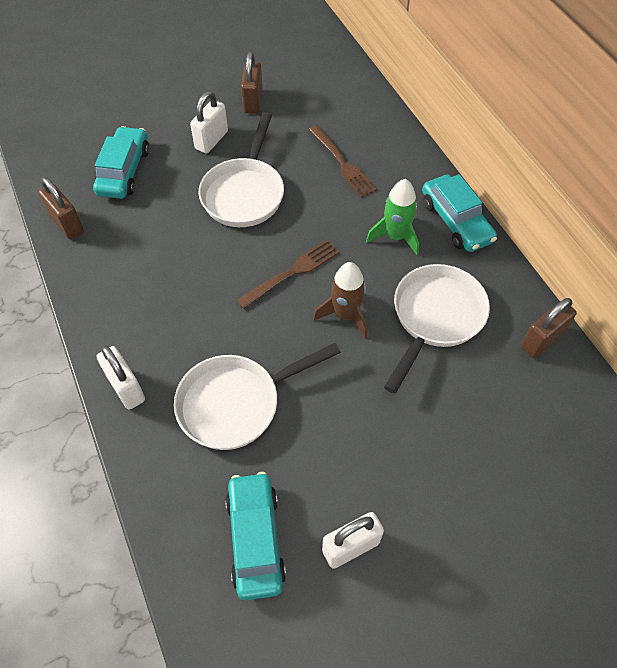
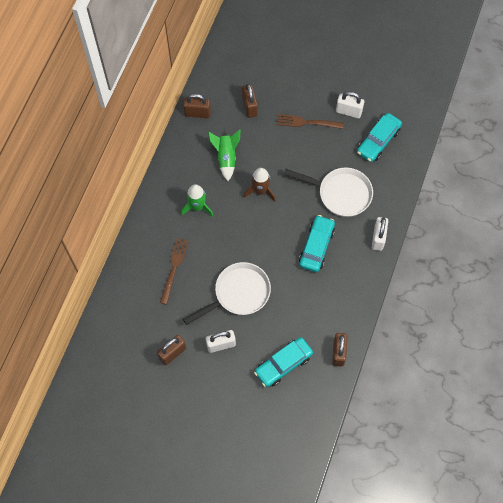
camera: 135 degrees left, 10 degrees up
(291, 273) = (261, 230): brown fork -> brown fork (307, 122)
(435, 318) = (226, 158): white pan -> green rocket
(456, 221) = (162, 190): turquoise car -> turquoise car (316, 246)
(493, 413) = (249, 107): none -> brown padlock

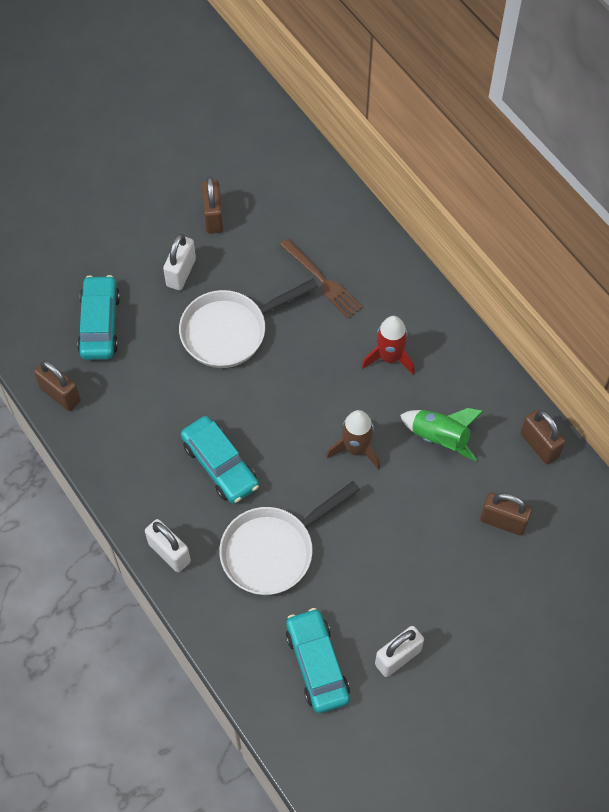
camera: 125 degrees right, 5 degrees down
(197, 113) = (539, 445): brown padlock -> brown padlock turned 75 degrees counterclockwise
(197, 207) = (389, 357): green rocket -> red rocket
(238, 294) = (230, 331): white pan -> white pan turned 60 degrees clockwise
(307, 122) = (421, 583): brown fork -> none

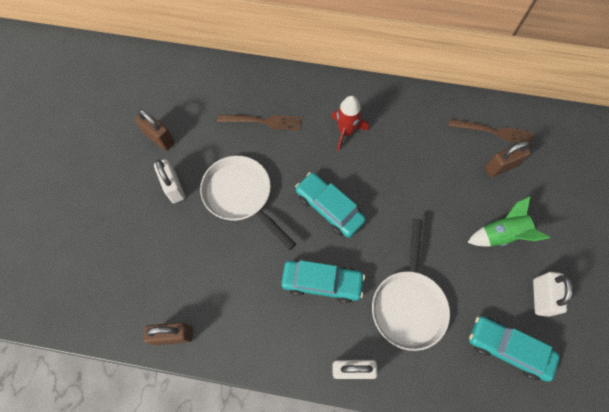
camera: 45 degrees left, 5 degrees up
(99, 324) = (153, 265): turquoise car -> turquoise car (329, 208)
(230, 331) = (241, 196): white pan -> white pan turned 120 degrees clockwise
(356, 449) = (385, 199): brown rocket -> none
(439, 438) = (420, 152): green rocket -> green rocket (501, 234)
(538, 485) = (494, 132): none -> brown fork
(539, 445) = (470, 110): brown padlock -> none

